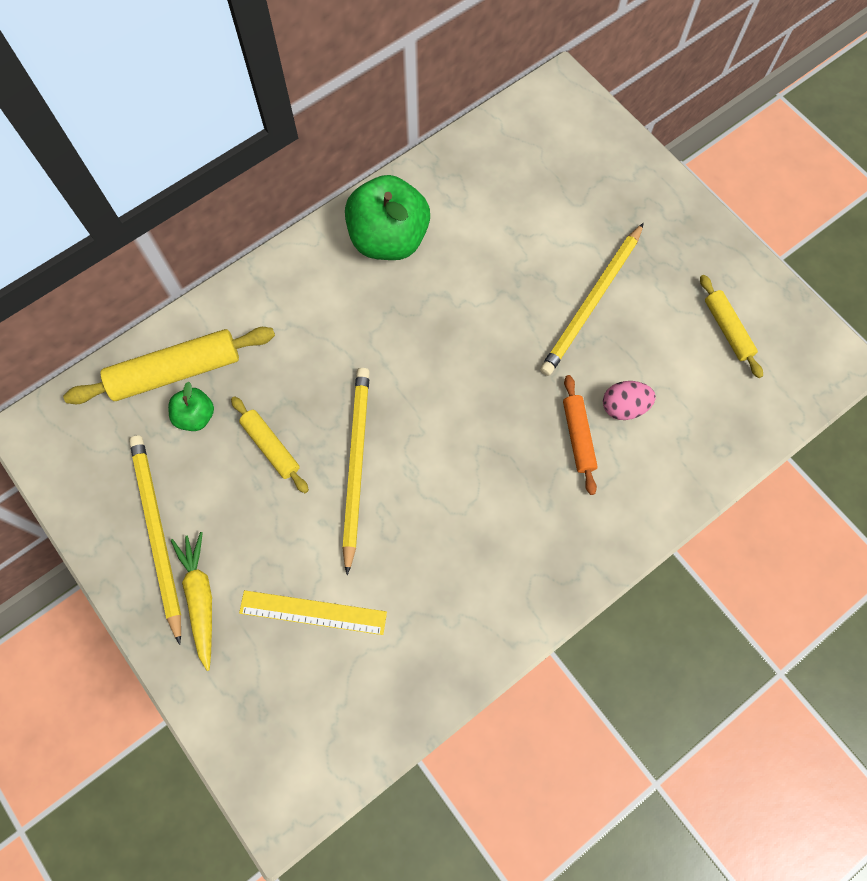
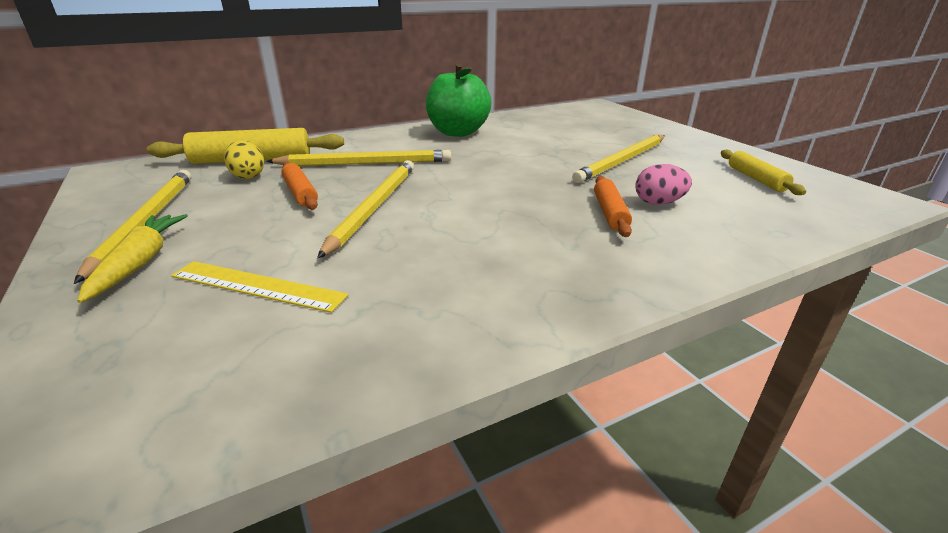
camera: 10 degrees right, 40 degrees down
(196, 416) = (248, 176): green apple -> yellow egg
(270, 447) = (300, 193): yellow rolling pin -> orange rolling pin
(309, 360) = (365, 163): none -> yellow pencil

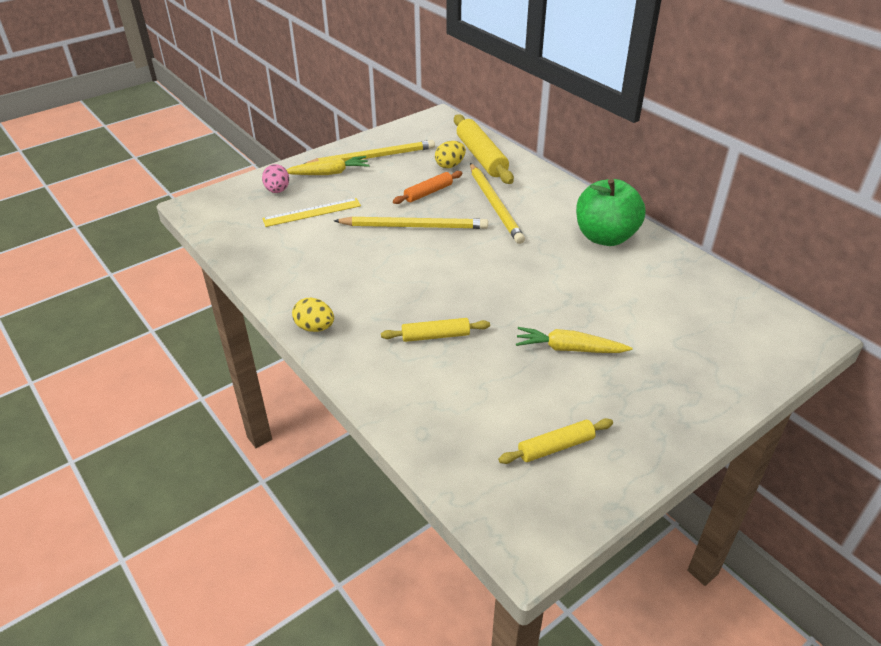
camera: 80 degrees right, 10 degrees up
(257, 285) = (312, 212): yellow ruler -> yellow ruler turned 60 degrees clockwise
(598, 295) = (315, 327): none -> yellow egg
(610, 213) = (435, 336): orange rolling pin -> yellow rolling pin
(622, 161) = (569, 349): yellow pencil -> yellow carrot
(658, 203) = (465, 365): pink egg -> pink egg (277, 190)

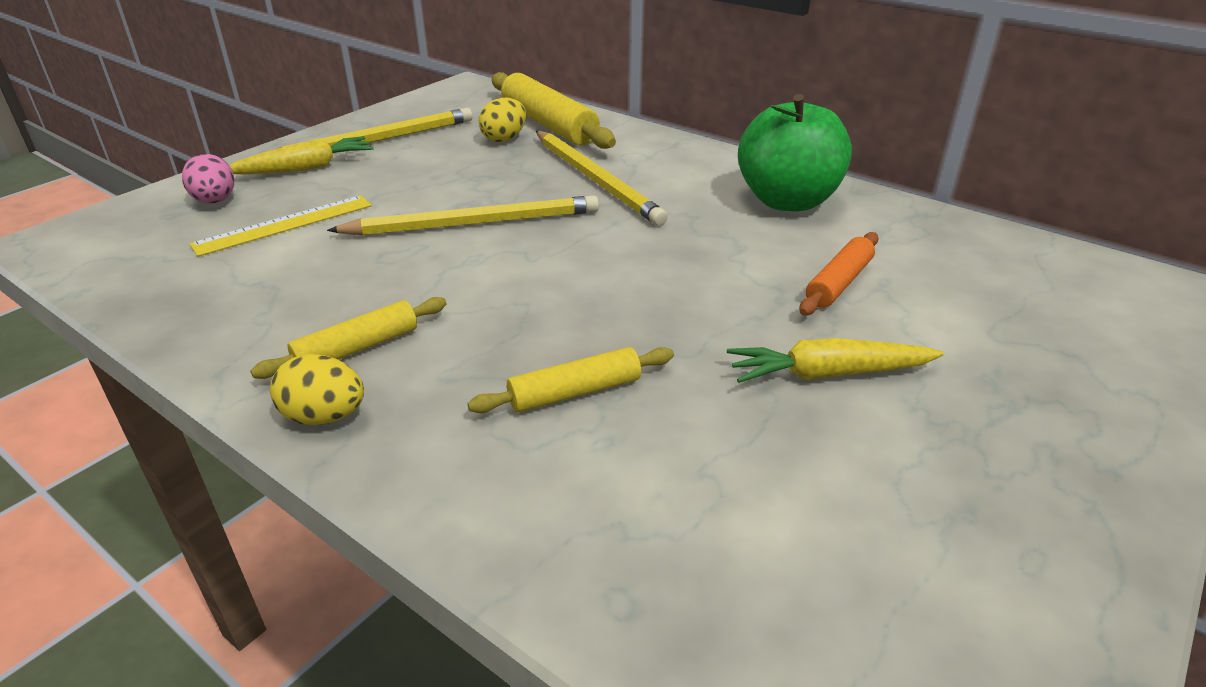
camera: 15 degrees left, 5 degrees down
(428, 192) = (482, 176): orange rolling pin -> orange rolling pin (838, 283)
(556, 447) = (912, 572): yellow rolling pin -> yellow rolling pin (357, 348)

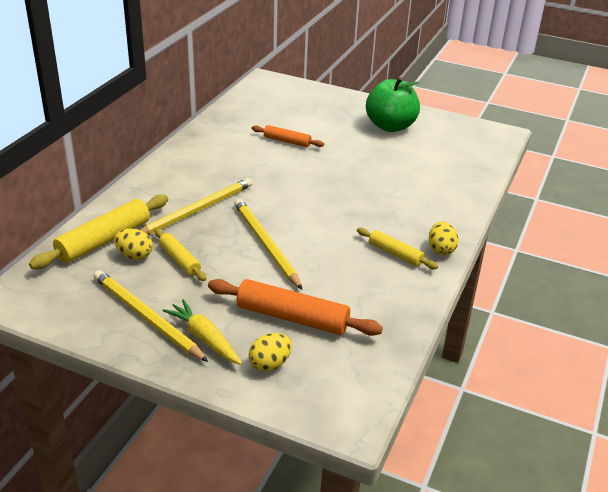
camera: 105 degrees left, 0 degrees up
(215, 201) = (270, 364): pink egg -> yellow egg
(284, 225) = (292, 317): yellow ruler -> orange rolling pin
(575, 392) = (393, 195): yellow rolling pin -> yellow rolling pin (180, 260)
(787, 201) = (209, 152): green apple -> green apple (390, 126)
(828, 374) = (353, 145): yellow carrot -> none

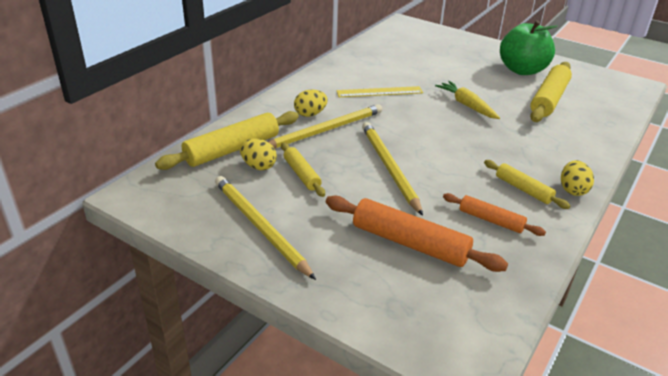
camera: 10 degrees right, 0 degrees up
(204, 338) = (315, 255): yellow carrot -> yellow carrot (467, 105)
(247, 163) = (379, 92): none -> yellow ruler
(270, 364) = (381, 290): yellow egg -> yellow egg (310, 114)
(287, 141) = (419, 76): orange rolling pin -> orange rolling pin (491, 220)
(417, 157) = (549, 99): none -> yellow rolling pin

